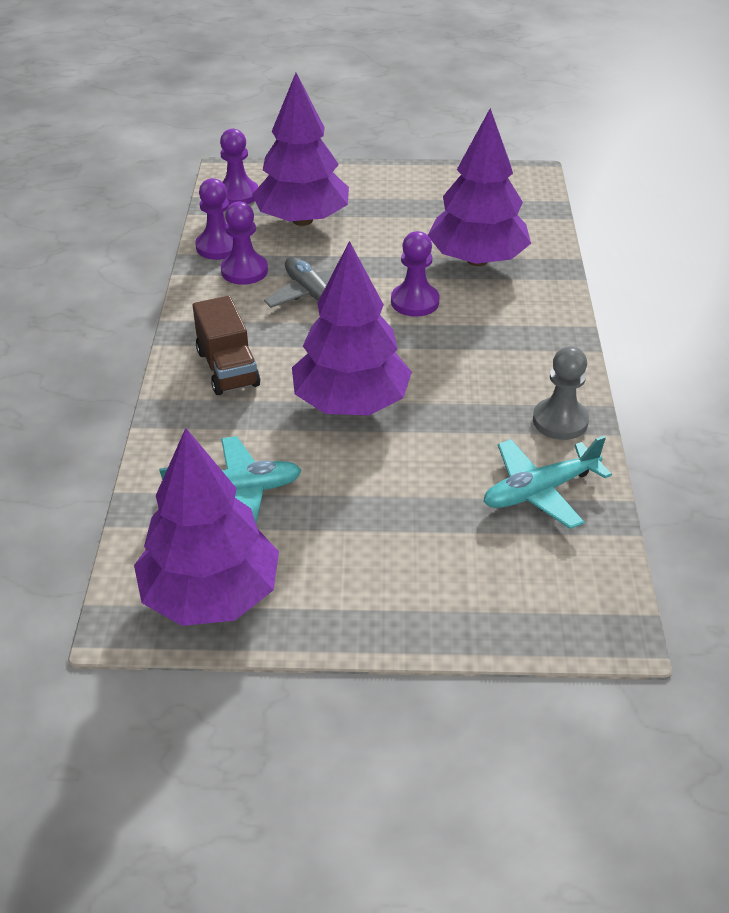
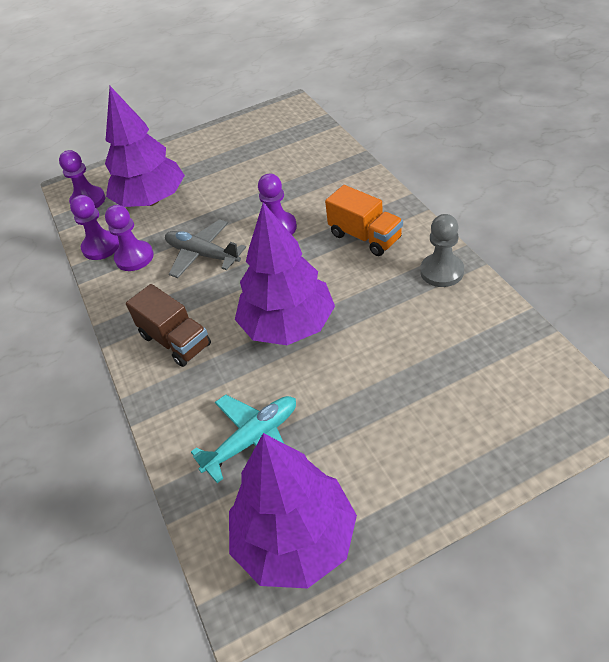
camera: 20 degrees left, 5 degrees up
(477, 260) = (298, 179): purple tree -> none
(503, 350) = (365, 237): none -> orange truck
(539, 491) = (468, 330): turquoise plane -> none

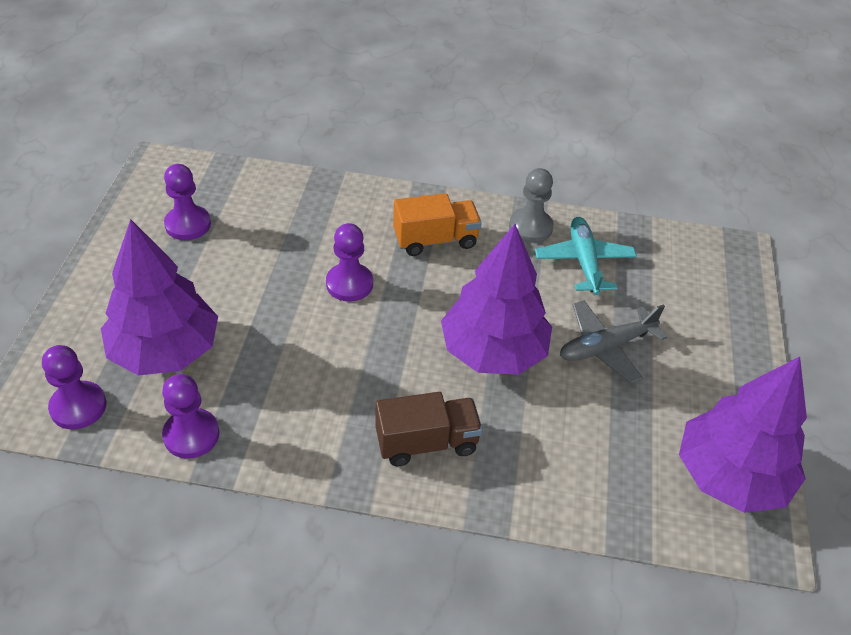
camera: 65 degrees left, 0 degrees up
(134, 257) = (251, 414): purple pawn -> purple pawn (188, 224)
(202, 255) = (320, 357): grey plane -> grey plane (605, 347)
(253, 439) = (607, 449): turquoise plane -> turquoise plane (584, 262)

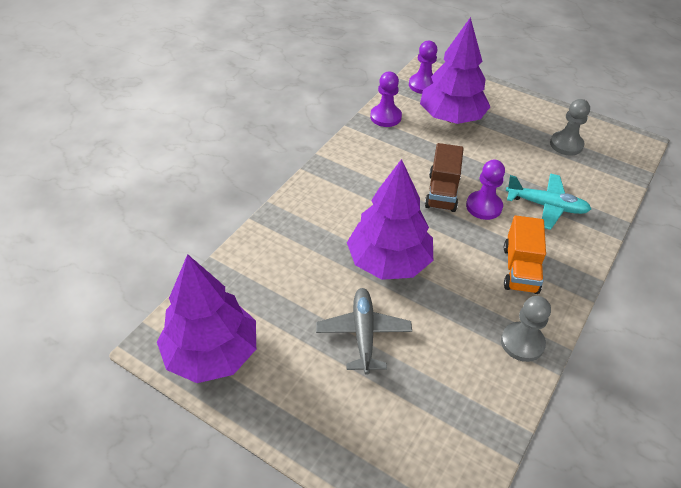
camera: 115 degrees right, 0 degrees up
(188, 224) = (566, 144): purple pawn -> grey pawn
(426, 442) = (331, 203): brown truck -> brown truck (442, 192)
(584, 262) = (466, 365): turquoise plane -> turquoise plane (546, 206)

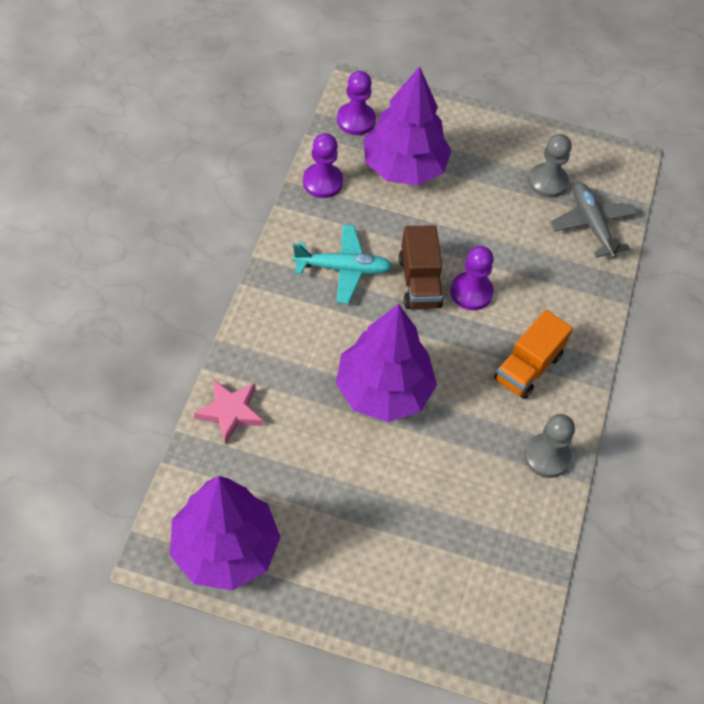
camera: 20 degrees left, 10 degrees up
(257, 252) = (230, 412): none -> pink star
(363, 334) = (380, 486): grey plane -> grey plane (591, 224)
(520, 269) = (528, 367): orange truck -> orange truck turned 45 degrees clockwise
(546, 206) = (541, 276): turquoise plane -> turquoise plane (343, 269)

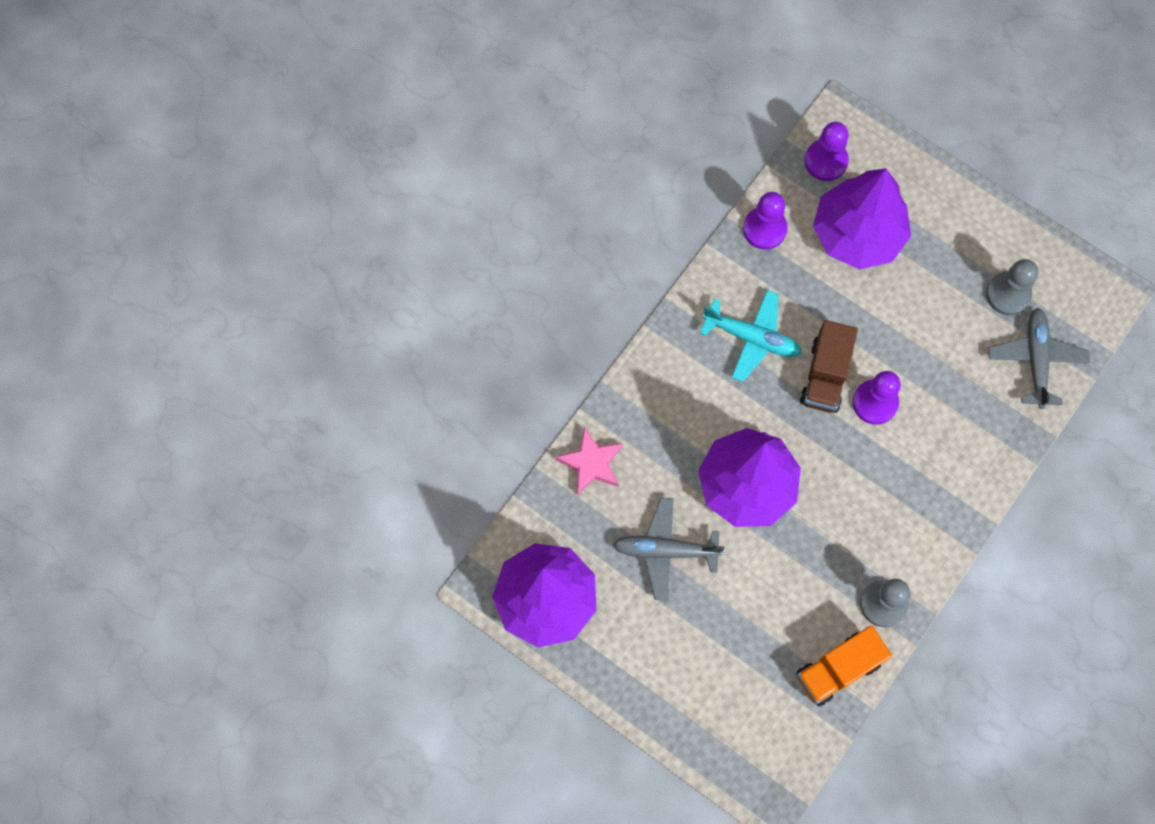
camera: 25 degrees right, 15 degrees up
(327, 469) = (665, 551): none -> grey plane
(528, 367) = (901, 503): orange truck -> orange truck (838, 669)

